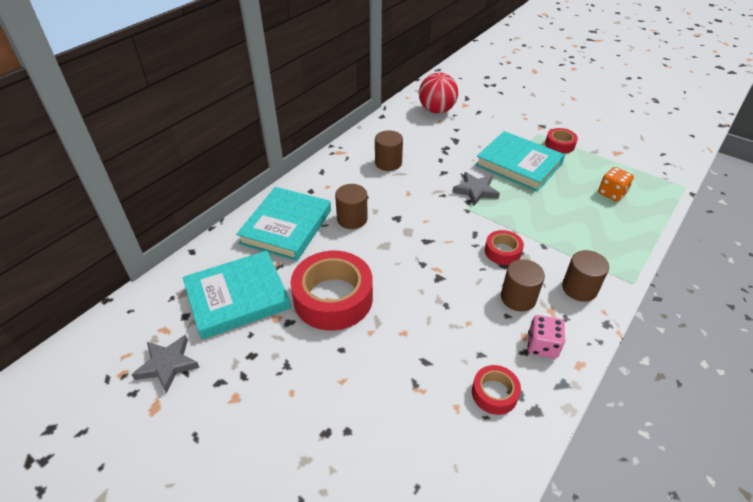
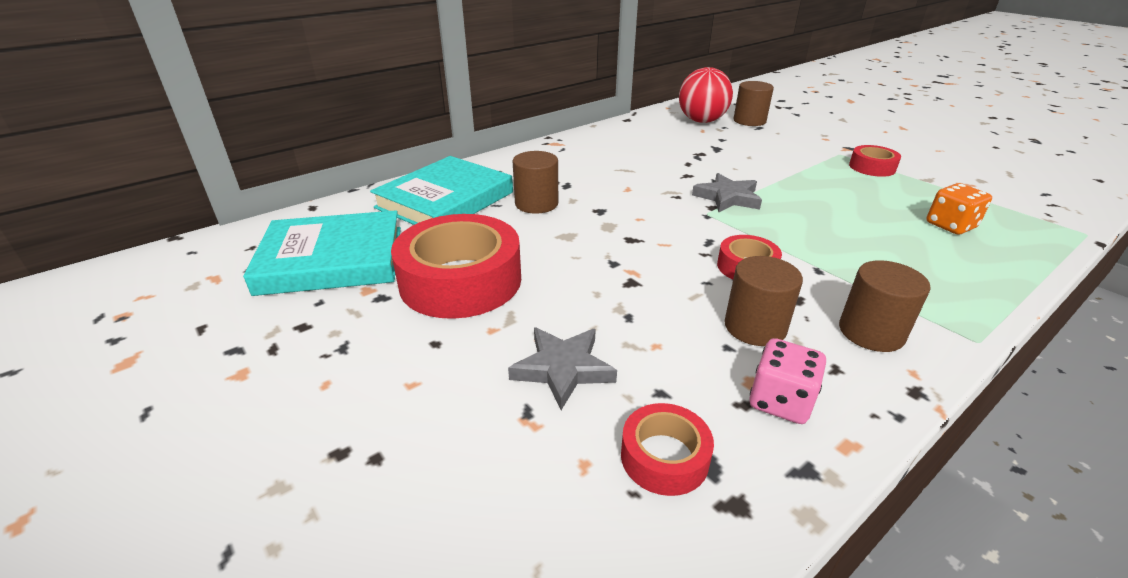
camera: 15 degrees right, 10 degrees down
(167, 365) = (185, 316): grey star -> grey star (563, 369)
(388, 163) = (614, 158): brown cylinder -> brown cylinder (749, 121)
(518, 164) = (802, 179): turquoise book -> none

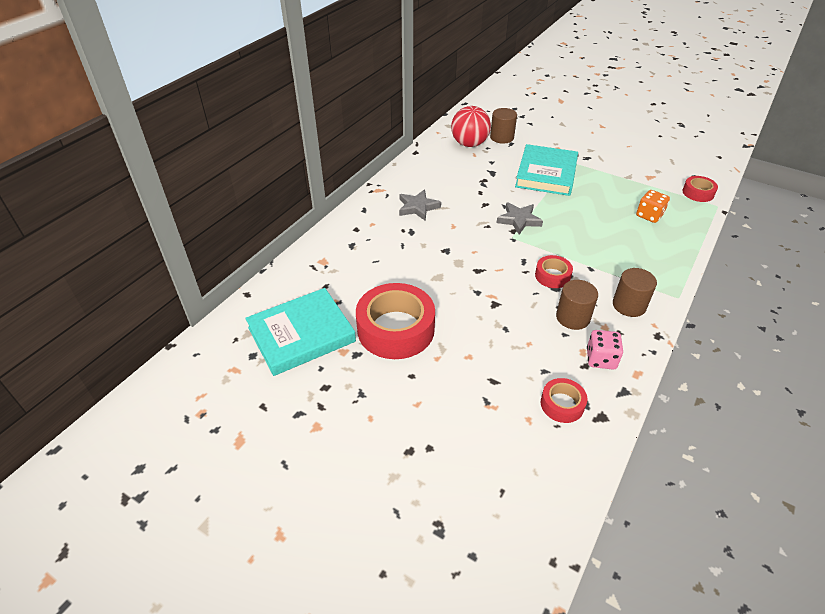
camera: 20 degrees left, 10 degrees up
(445, 200) = (338, 265): turquoise book -> turquoise book (546, 174)
(536, 204) = (402, 254): brown cylinder -> none
(563, 369) = (490, 371): grey star -> grey star (418, 207)
(872, 167) = (594, 172): red tape -> red tape (698, 193)

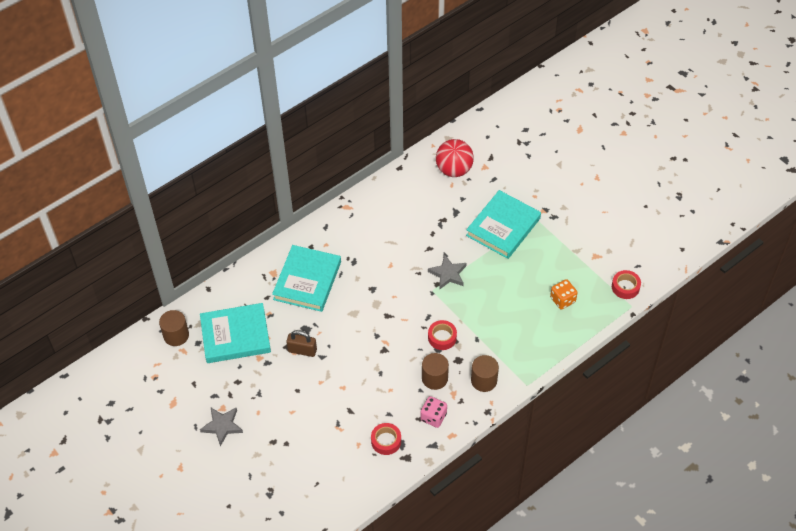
camera: 20 degrees right, 10 degrees up
(367, 259) = (307, 281): none -> turquoise book
(396, 329) = (302, 350): red tape -> brown padlock
(418, 207) = (371, 236): grey star -> grey star (222, 426)
(502, 137) = (489, 168): brown cylinder -> brown cylinder (176, 335)

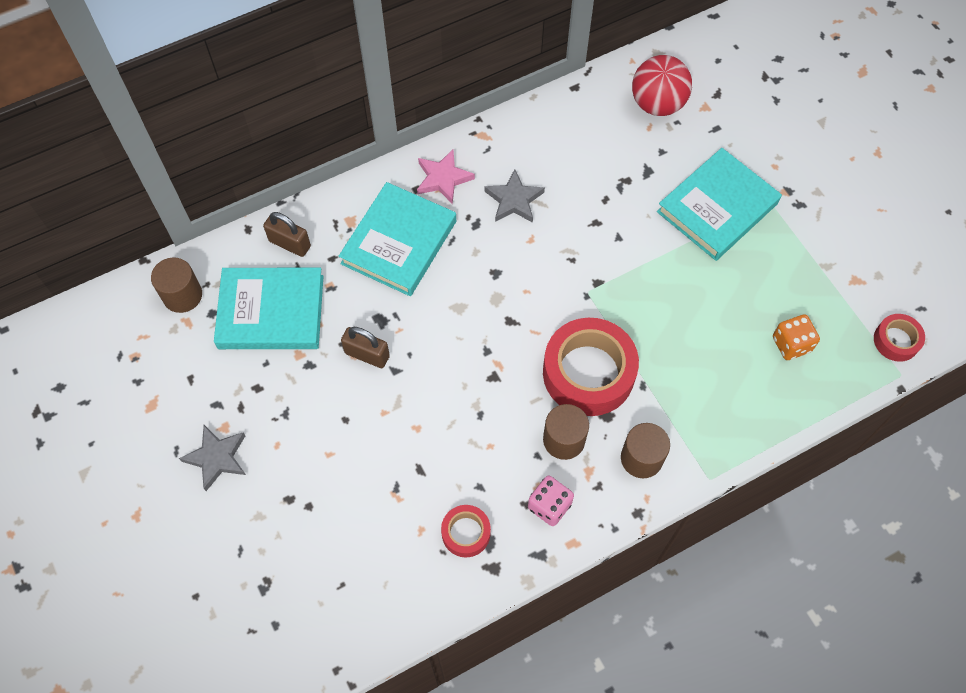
camera: 10 degrees right, 10 degrees up
(237, 293) = (290, 244): none -> brown padlock
(327, 237) = (443, 178): none -> pink star
(442, 337) = (588, 373): red tape -> red tape, size x2.01
(448, 274) = (617, 269): grey star -> grey star (514, 200)

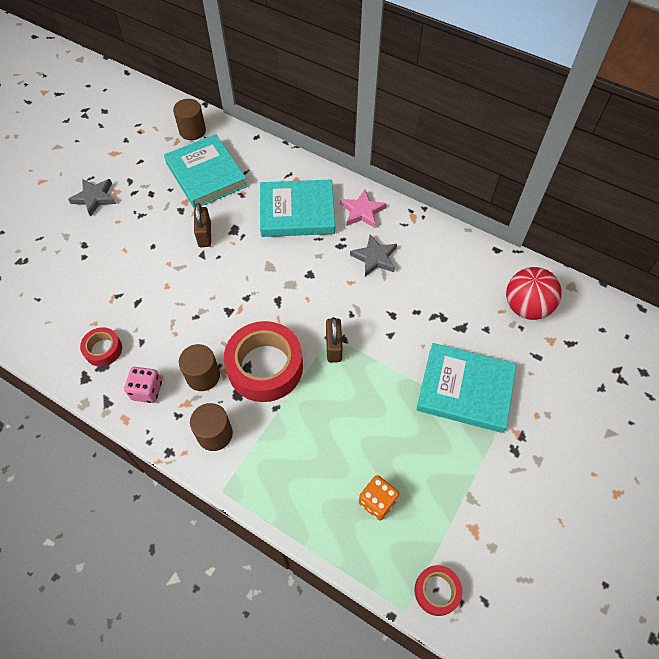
camera: 60 degrees right, 5 degrees down
(290, 244) = (259, 160): brown padlock -> brown padlock (334, 347)

